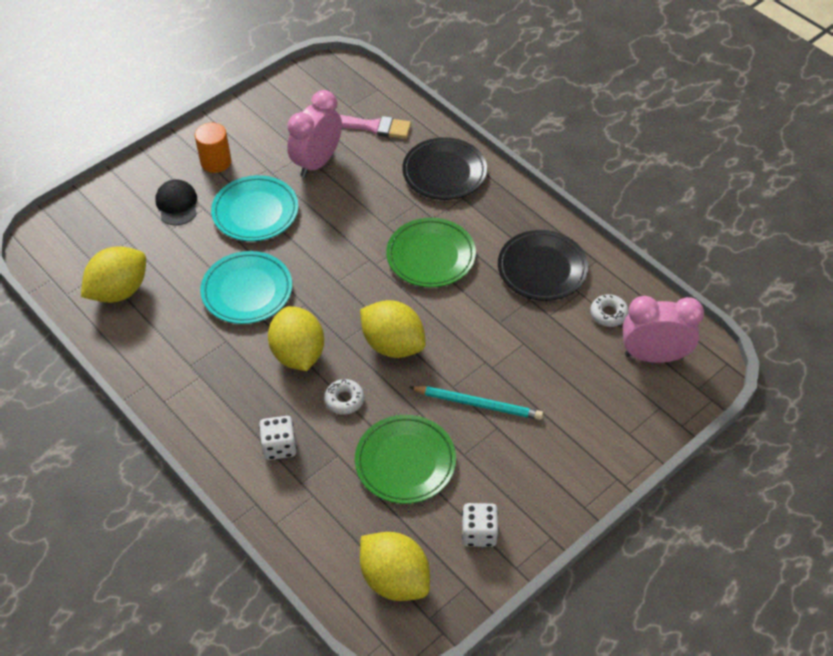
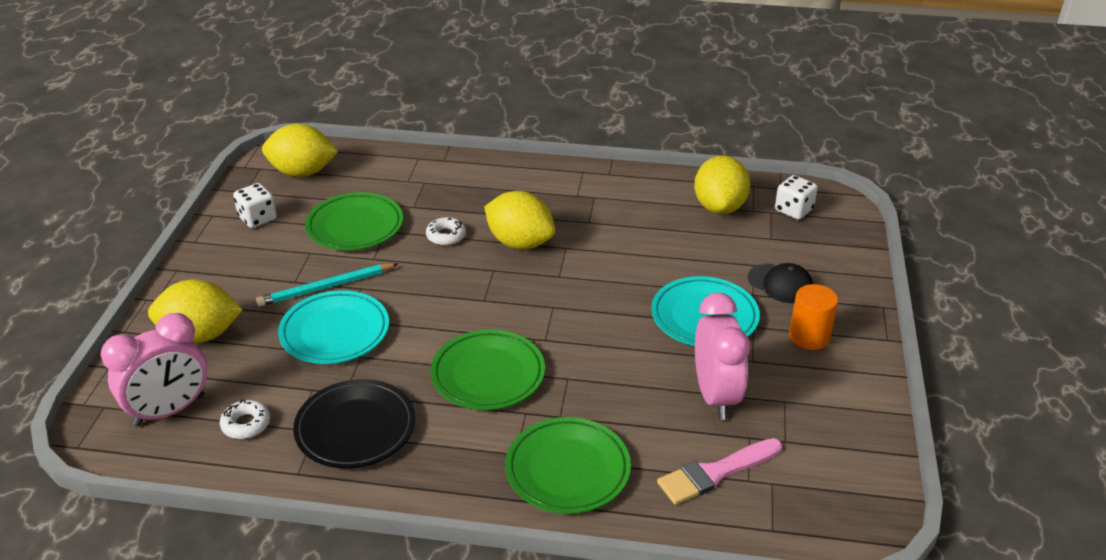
camera: 140 degrees right, 15 degrees down
(247, 291) = (621, 259): turquoise plate -> turquoise plate (335, 332)
(279, 446) = (464, 190): white dice -> white dice (793, 210)
(393, 344) = (446, 288): yellow lemon -> yellow lemon (200, 335)
(444, 172) = (567, 470): black plate -> green plate

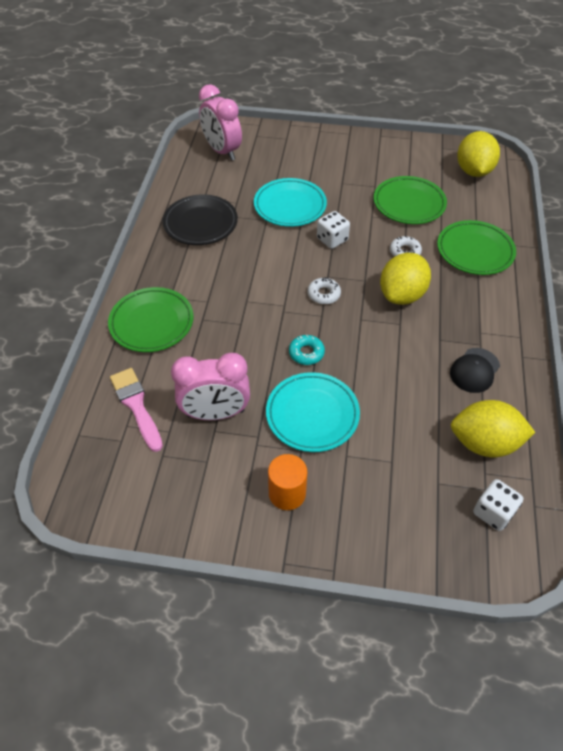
camera: 90 degrees right, 15 degrees up
(200, 335) = (286, 152): yellow lemon -> none
(246, 424) = (208, 180): white donut -> white donut (323, 294)
(257, 218) = (410, 158): white dice -> white dice (332, 239)
(326, 287) = (336, 197): turquoise pencil -> none
(488, 375) = (246, 281): green plate -> green plate (475, 251)
(614, 320) = (306, 353): none -> turquoise donut
(780, 284) = (363, 481): black cap -> black cap (474, 370)

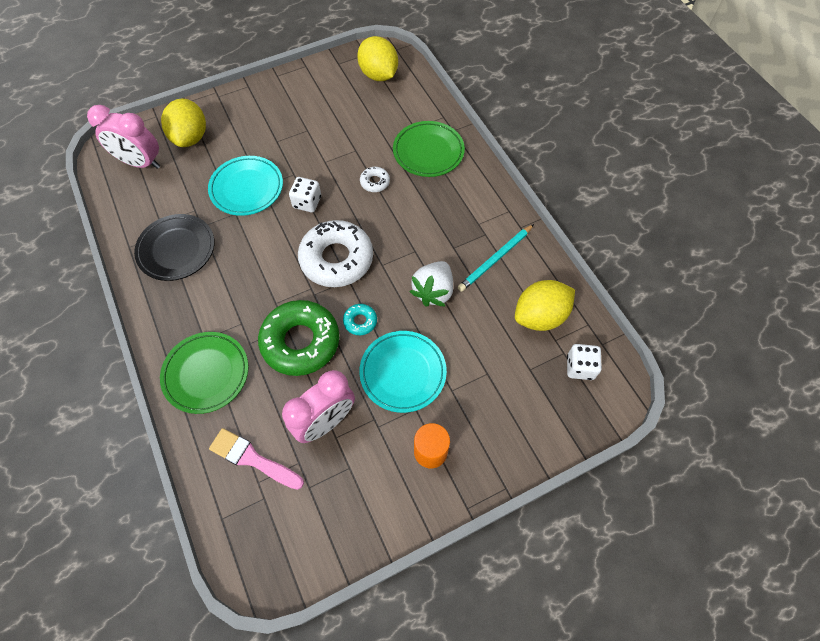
camera: 35 degrees left, 10 degrees up
(243, 341) = (300, 342): none -> green donut
(323, 294) = (336, 259): white donut -> white donut, size x2.30
(392, 365) = (433, 291): none -> white strawberry
(402, 295) = (399, 224): yellow lemon -> yellow lemon (190, 137)
(409, 204) = (347, 133): green plate -> none
(474, 370) = (495, 259): black cap -> turquoise pencil

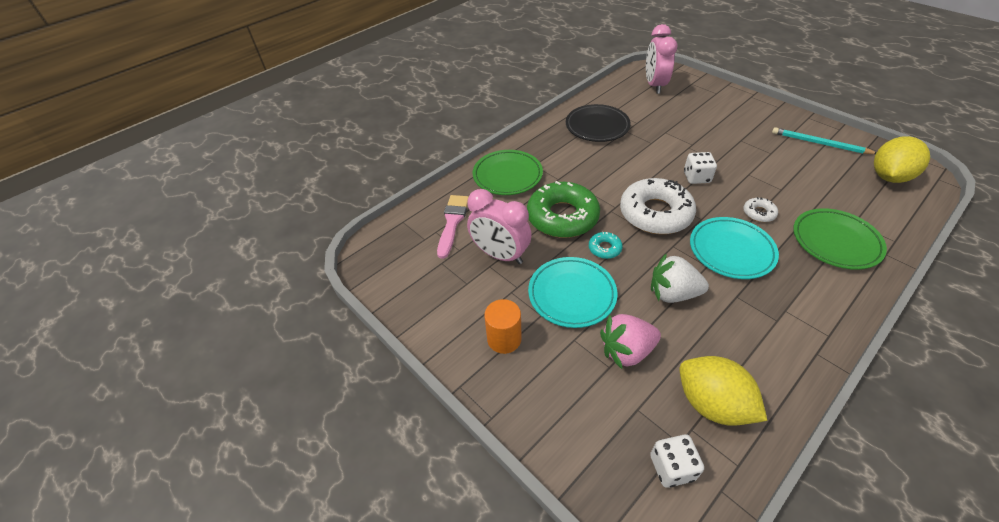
camera: 75 degrees right, 15 degrees down
(190, 137) = (698, 98): yellow lemon -> none
(247, 188) = (679, 140): turquoise plate -> turquoise plate (731, 251)
(477, 353) = (626, 351): none -> pink strawberry
(495, 259) = (752, 338): turquoise pencil -> turquoise pencil (819, 143)

